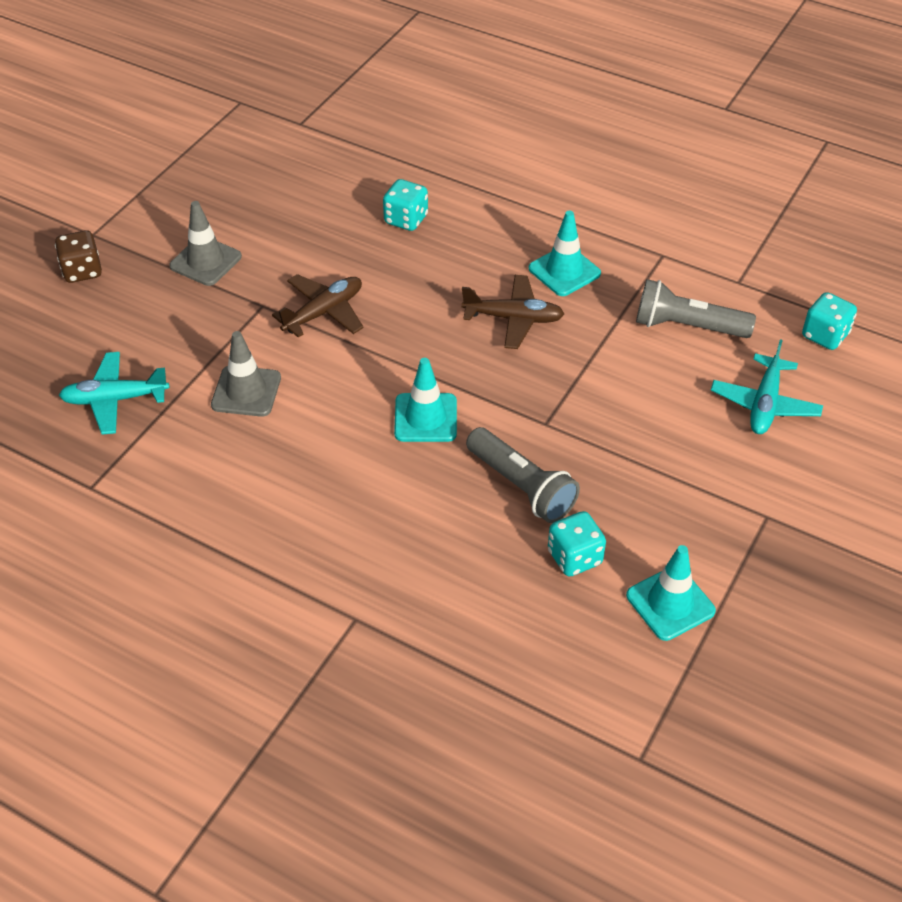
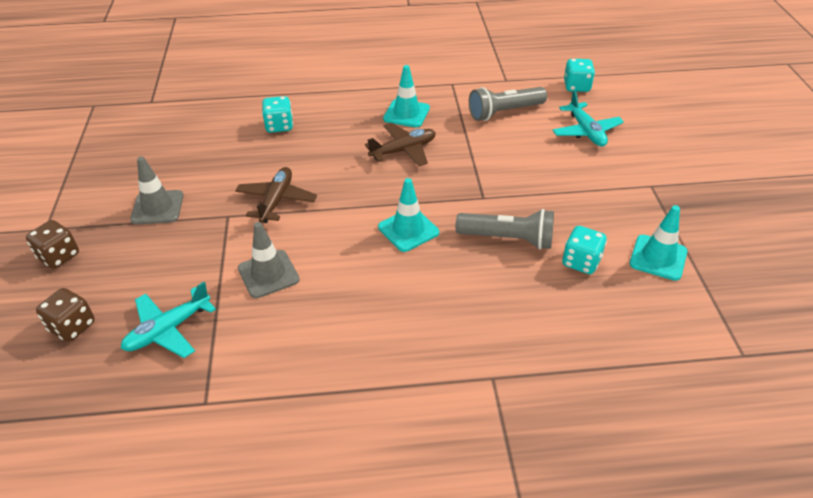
camera: 35 degrees left, 5 degrees down
(42, 351) = (72, 327): none -> brown dice

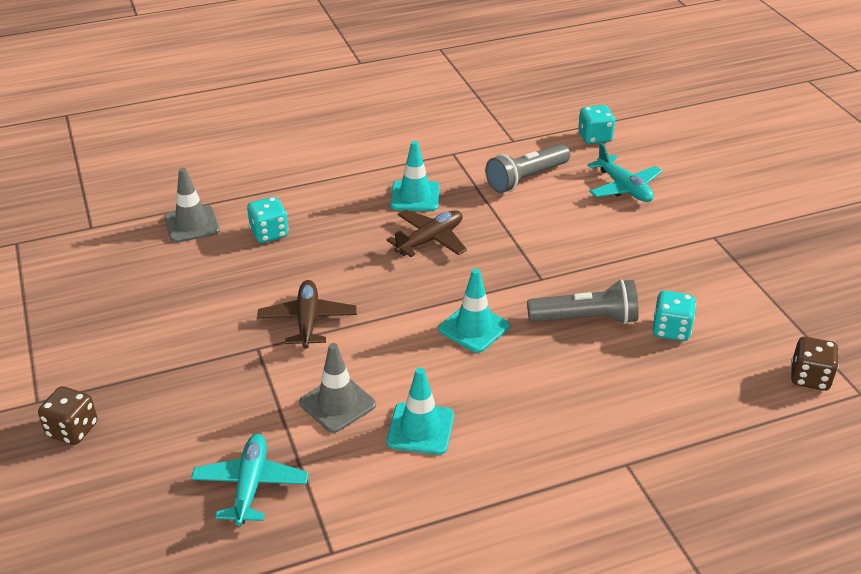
camera: 15 degrees left, 5 degrees down
(72, 327) = (133, 504): brown dice -> brown dice (810, 378)
(157, 207) = (166, 353): grey traffic cone -> grey traffic cone (192, 224)
(168, 330) = (250, 485): turquoise plane -> turquoise plane turned 150 degrees clockwise
(658, 257) = (746, 311): turquoise traffic cone -> turquoise traffic cone (420, 429)

